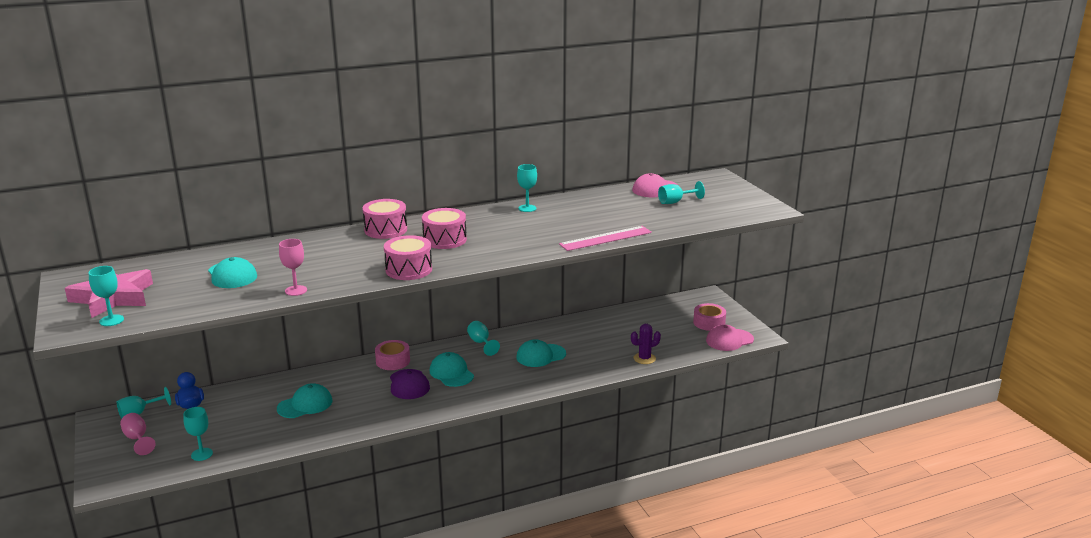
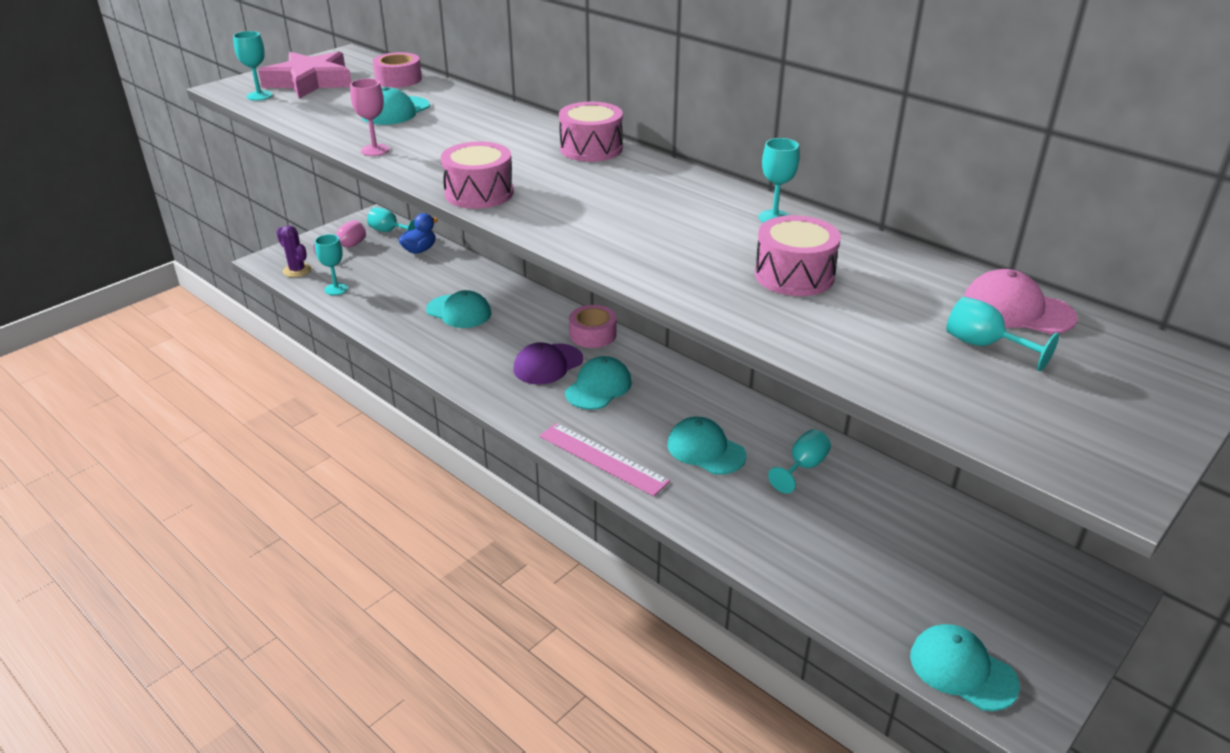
camera: 65 degrees right, 10 degrees up
(444, 240) = (595, 190): pink drum -> pink drum (794, 275)
(481, 343) = (694, 386): turquoise goblet -> turquoise goblet (803, 467)
(605, 238) = (728, 310): pink ruler -> pink ruler (603, 458)
(644, 358) = (792, 566): purple cactus -> purple cactus (297, 270)
(709, 323) = (999, 621): pink tape -> pink tape (398, 79)
(729, 340) = (962, 670): pink cap -> turquoise cap

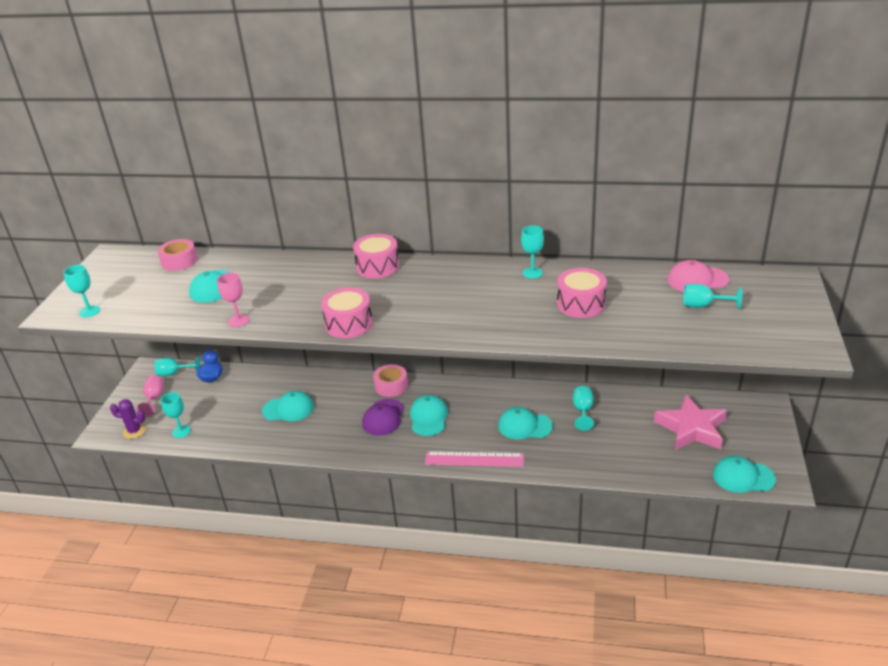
camera: 30 degrees left, 0 degrees up
(310, 82) = (114, 286): pink star -> pink star (691, 428)

